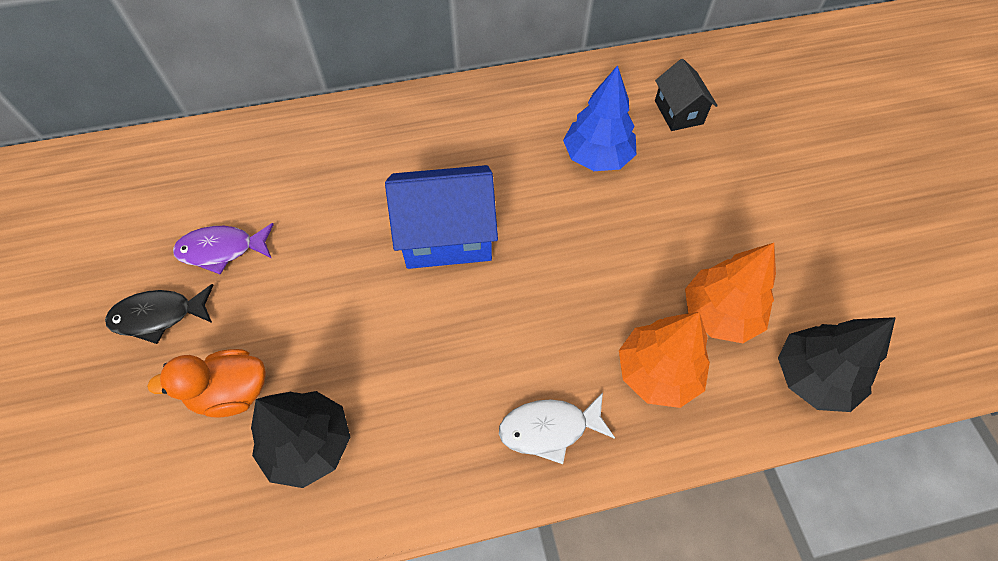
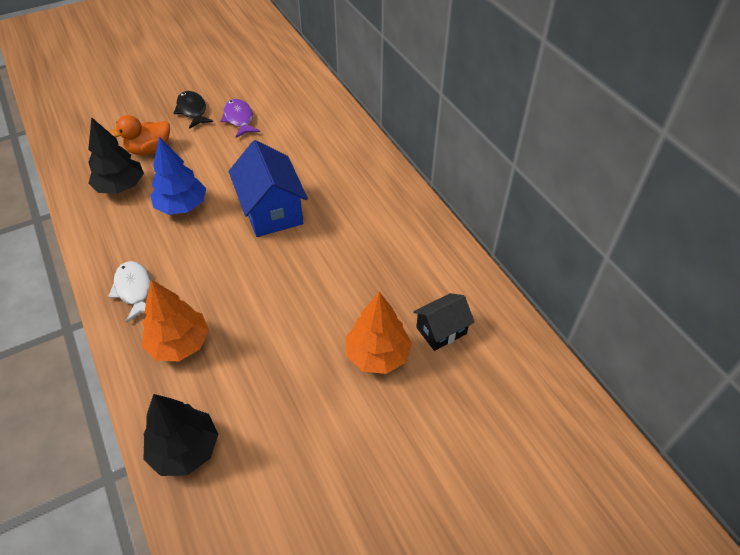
camera: 75 degrees right, 10 degrees down
(232, 392) = (149, 150): orange duck -> orange duck turned 90 degrees counterclockwise
(597, 157) = (369, 281): blue tree -> blue tree (182, 206)
(719, 314) = (234, 379): orange tree -> orange tree (377, 355)

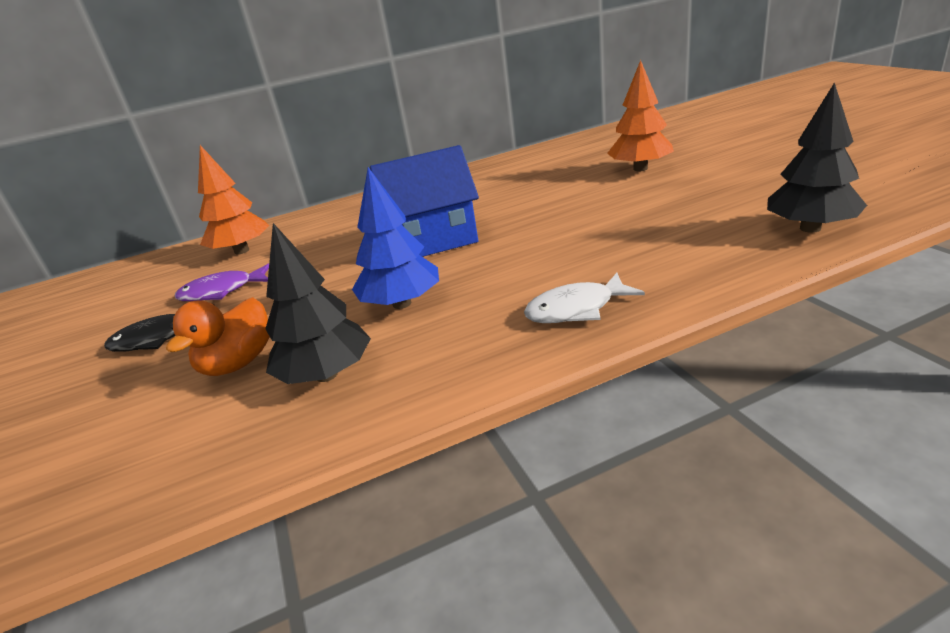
camera: 80 degrees left, 20 degrees down
(149, 150) = (238, 363): orange duck -> orange duck turned 45 degrees clockwise
(179, 344) = (664, 258): orange tree -> orange tree (242, 251)
(441, 330) = (605, 153): black house -> none

